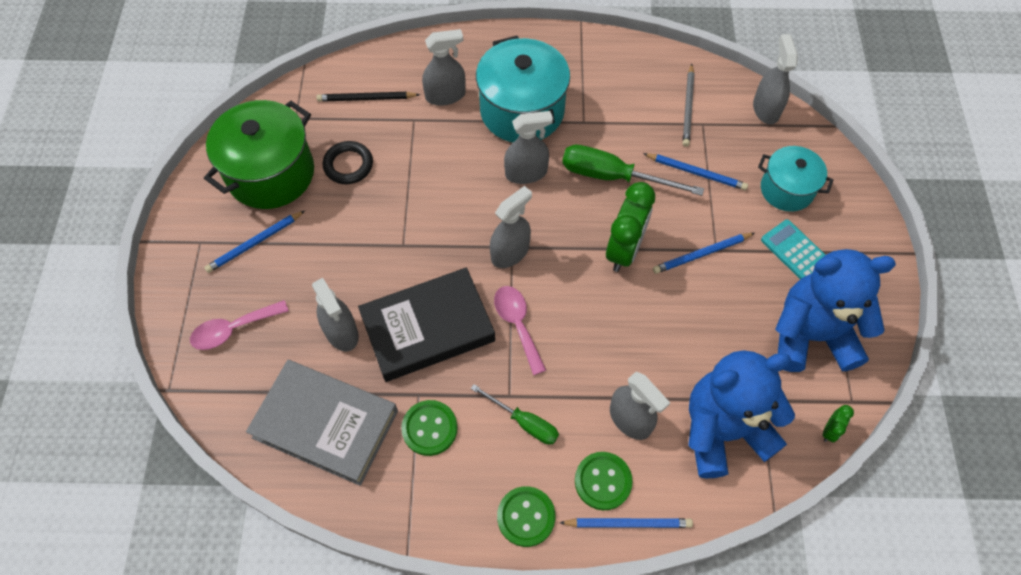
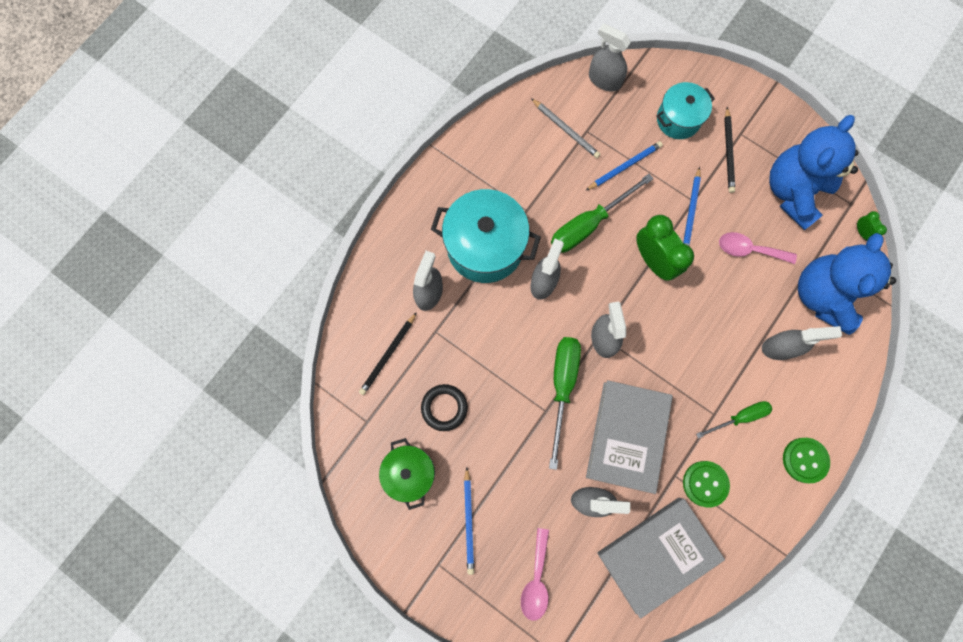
camera: 55 degrees left, 15 degrees up
(271, 173) = (410, 472): green pot -> green pot, size x0.61
(427, 328) = (627, 436): black book -> grey book
(436, 245) = (562, 387): none -> green screwdriver
(517, 324) = (664, 372): pink spoon -> pink spoon (749, 250)
(603, 481) = (810, 395): green button -> none
(628, 523) = (847, 398): blue pencil -> none
(796, 252) = (728, 152): turquoise calculator -> black pencil

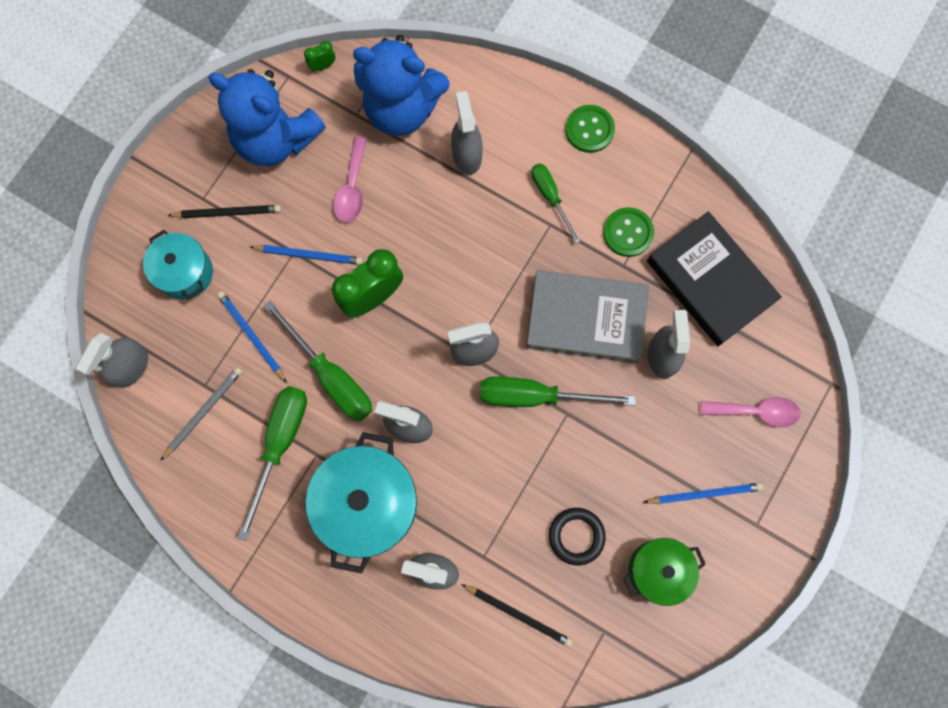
camera: 95 degrees left, 0 degrees up
(536, 184) = (280, 445): none -> green screwdriver
(657, 554) = (710, 281): grey book -> black book

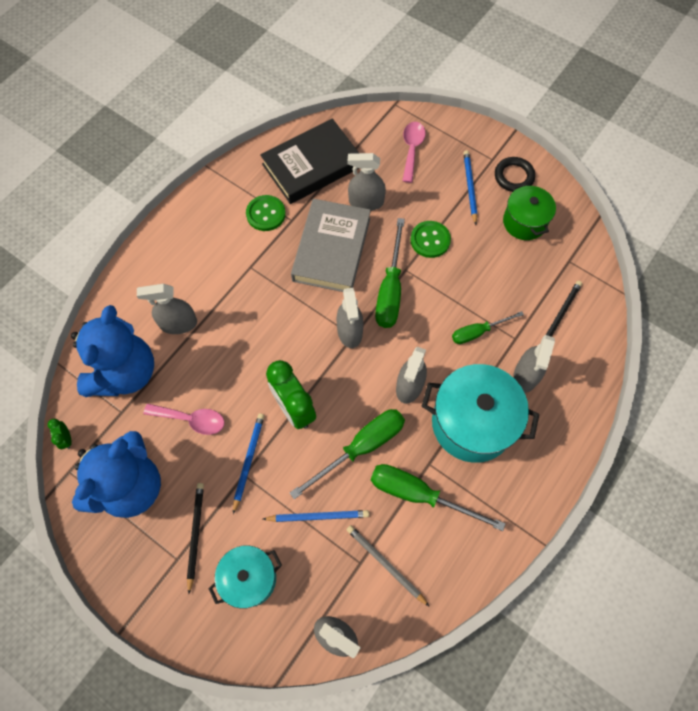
camera: 85 degrees left, 10 degrees down
(252, 336) = (318, 516): blue pencil -> blue pencil turned 150 degrees counterclockwise
(550, 197) = (227, 264): green screwdriver -> green screwdriver (478, 332)
(576, 536) = (499, 272): black ring -> black ring (514, 176)
(589, 130) = (175, 231): green button -> green button (430, 240)

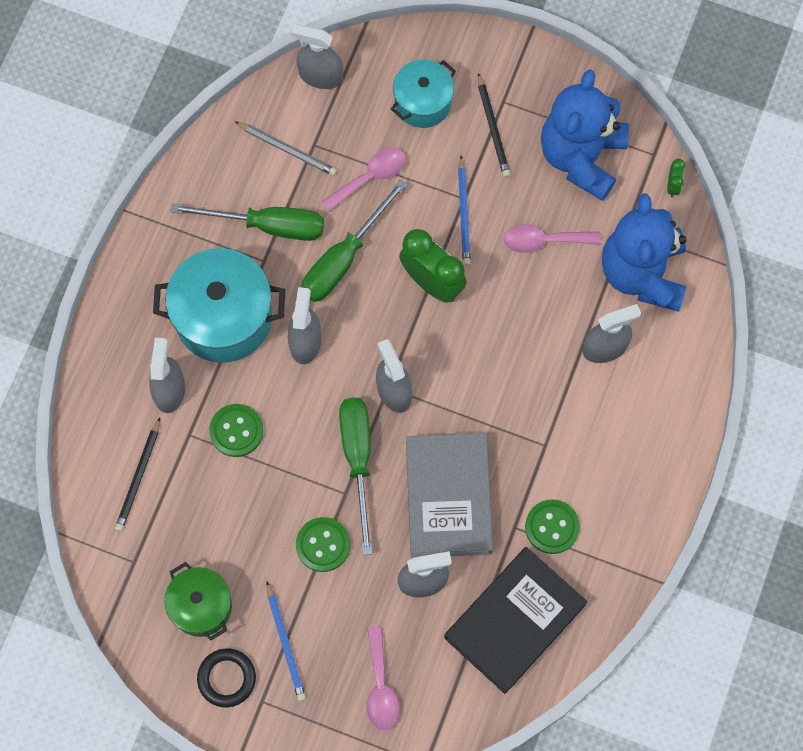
camera: 165 degrees right, 5 degrees up
(66, 439) = (673, 186): green clock -> green clock turned 45 degrees clockwise
(318, 516) = (370, 177): blue pencil -> pink spoon
(478, 332) = (236, 431): green screwdriver -> green button

